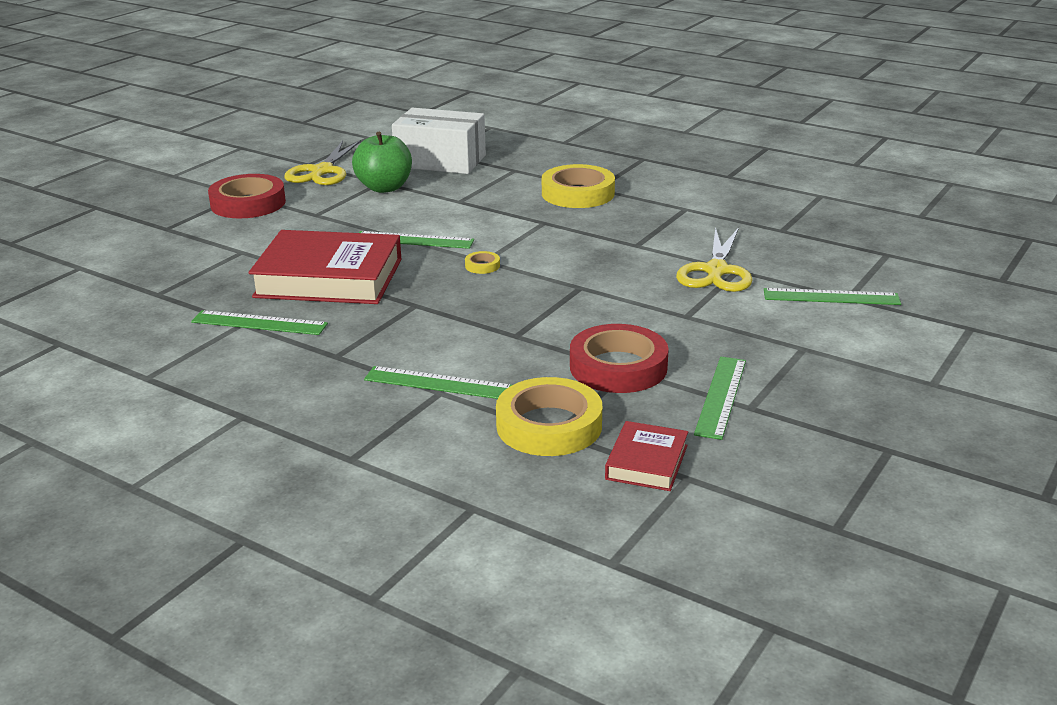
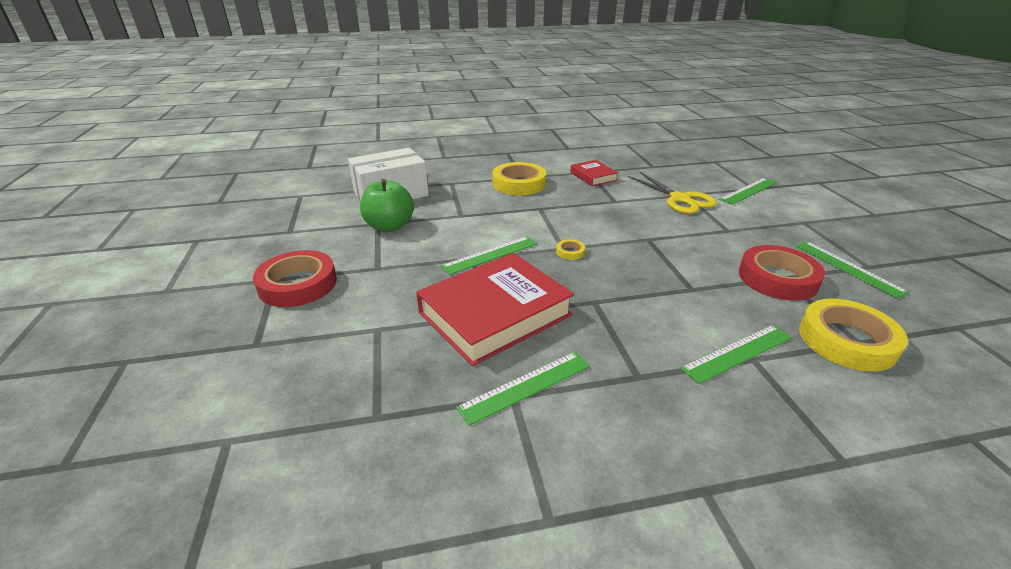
camera: 45 degrees left, 5 degrees up
(322, 171) = (314, 233): yellow scissors -> none
(647, 462) = (927, 330): red book -> red book (593, 176)

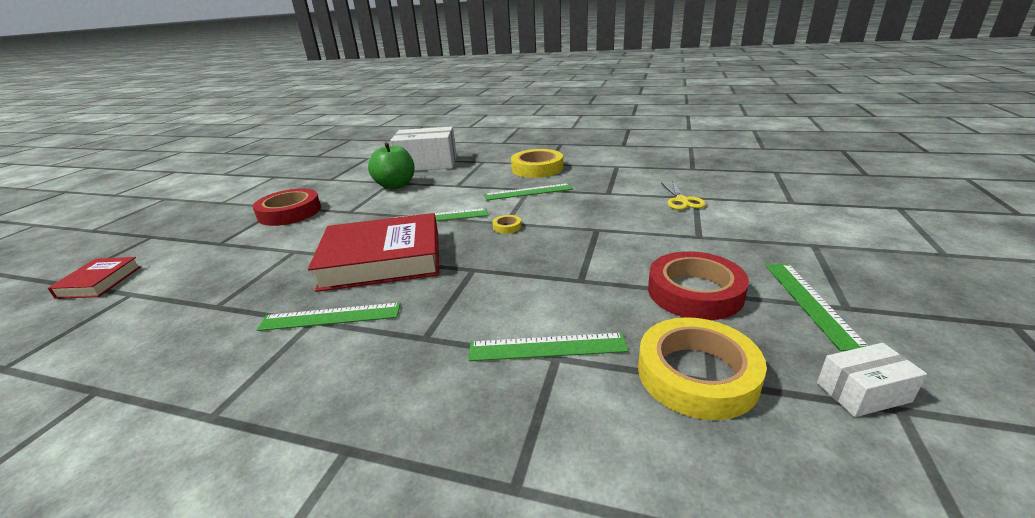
camera: 30 degrees right, 5 degrees down
(593, 176) = (615, 170): red book -> red book (100, 282)
(680, 199) = (682, 201): yellow scissors -> yellow scissors, size x0.64
(748, 191) = (780, 204): green ruler -> green ruler (528, 192)
(933, 322) = (863, 392): none -> white box

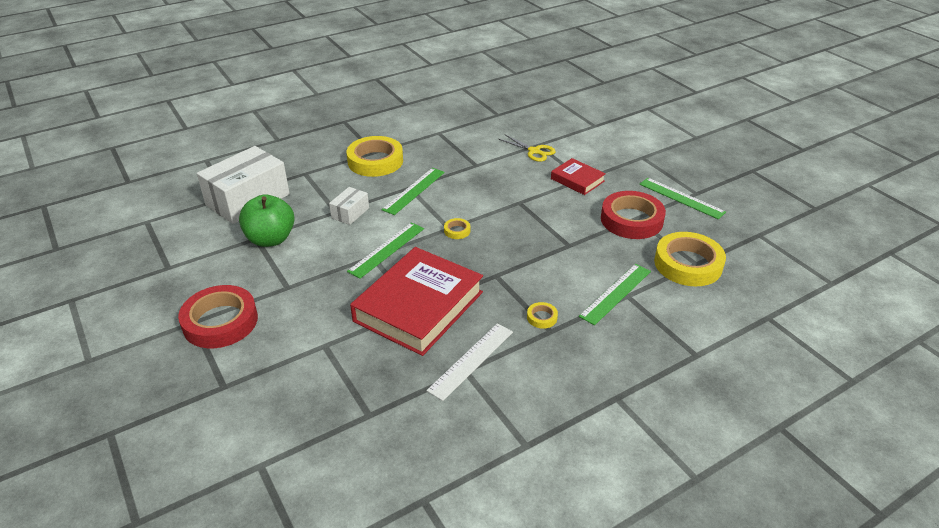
camera: 50 degrees left, 10 degrees up
(100, 282) = (191, 486): red book -> red book (577, 180)
(330, 317) = (471, 360): green ruler -> white ruler
(440, 322) = (542, 317): none -> yellow tape
(863, 392) = (743, 234): white box -> white box (350, 213)

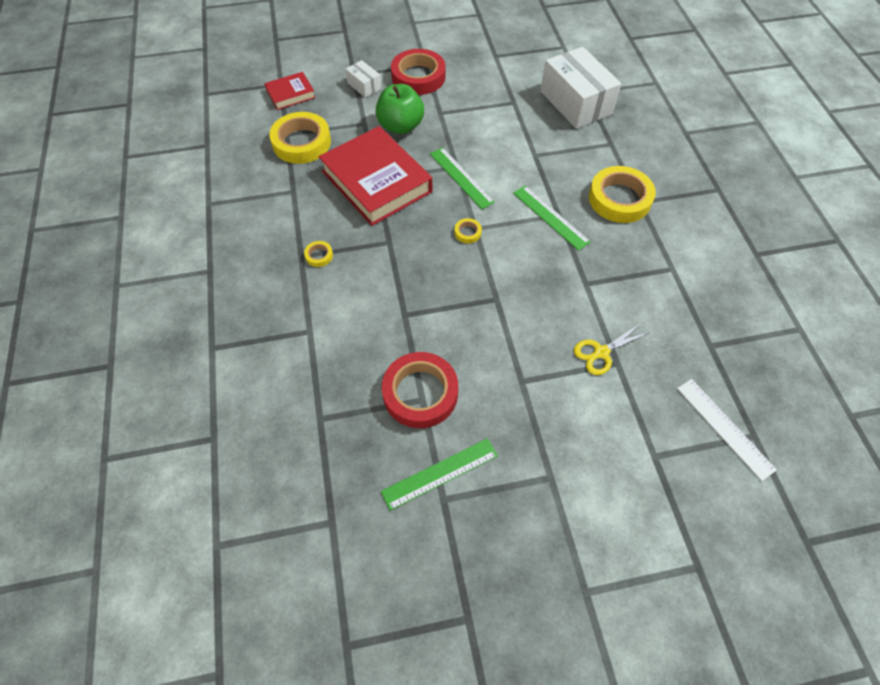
camera: 110 degrees right, 20 degrees up
(271, 239) = (508, 110): green apple -> green apple (400, 126)
(350, 213) = (528, 164): white box -> white box (364, 86)
(471, 360) = (300, 197): white ruler -> white ruler (724, 428)
(577, 180) = (520, 373): red book -> red book (291, 94)
(615, 293) = (317, 323): green ruler -> none
(688, 264) = (323, 409): yellow tape -> yellow tape (301, 142)

